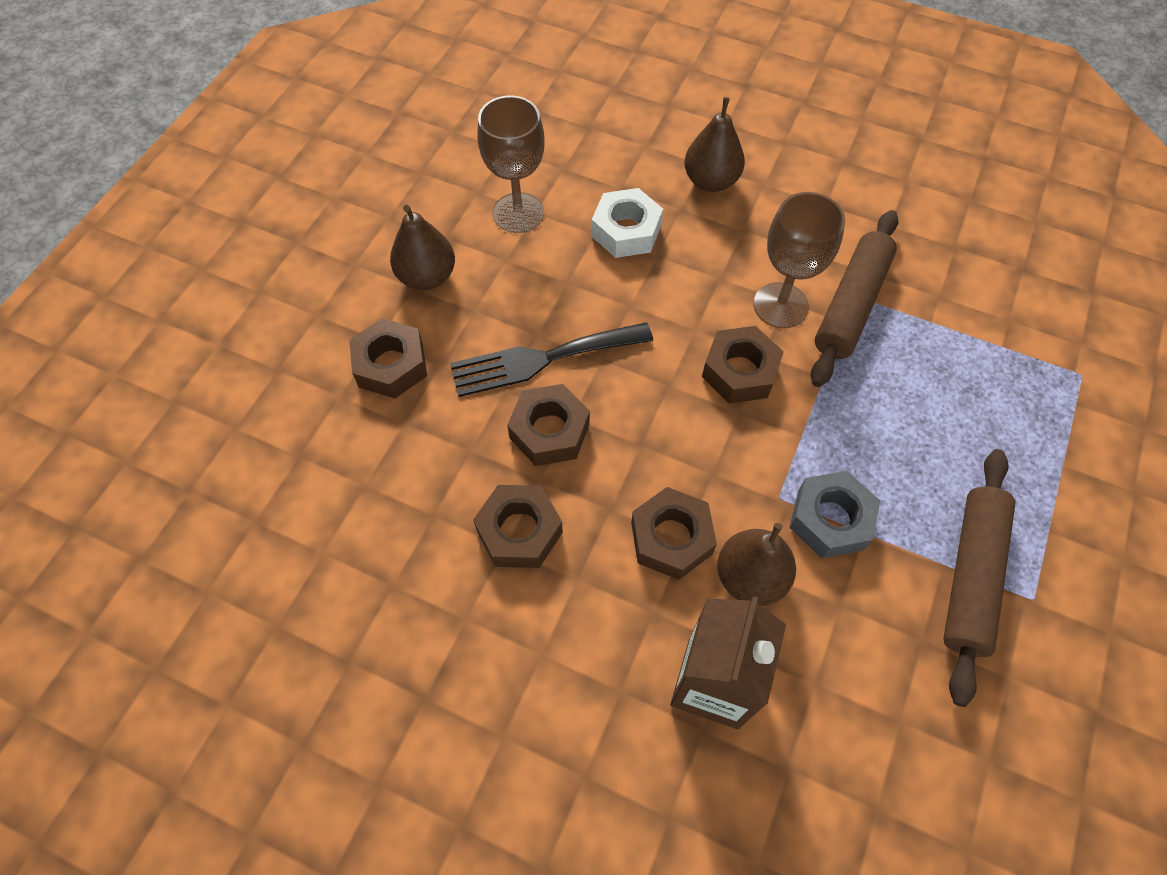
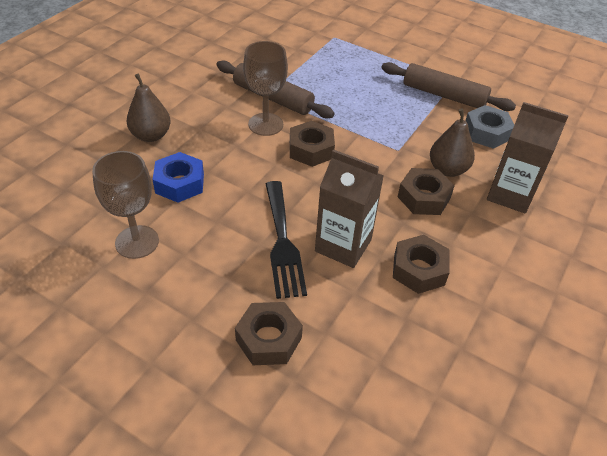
camera: 85 degrees left, 15 degrees down
(427, 277) = (183, 308): brown pear -> none
(549, 431) = (343, 245): brown nut -> brown carton
(626, 231) = (180, 183): white nut -> blue nut
(830, 519) = (412, 134): grey nut -> grey nut (486, 133)

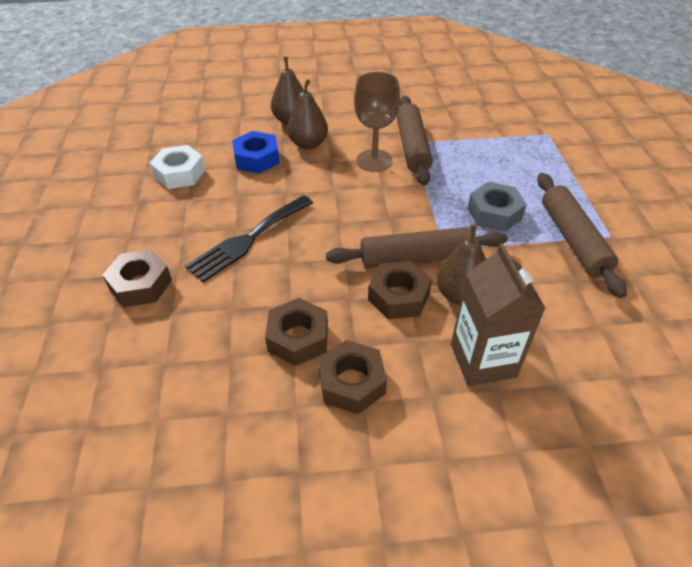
camera: 55 degrees right, 0 degrees up
(137, 242) = (179, 173): brown goblet -> white nut
(198, 144) = (308, 144): none -> brown pear
(311, 150) = (375, 199): brown nut -> brown nut (352, 382)
(343, 245) = (279, 275): brown carton -> none
(394, 167) = (416, 258): none -> brown rolling pin
(486, 133) = (559, 298): grey nut -> grey nut (494, 213)

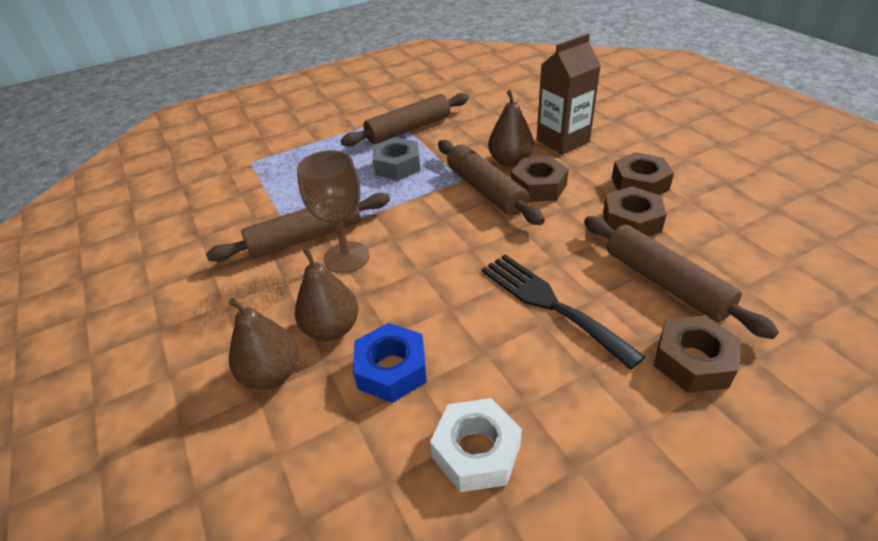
camera: 110 degrees left, 5 degrees down
(211, 314) = (665, 283): none -> brown rolling pin
(248, 240) = (550, 304): black fork -> black fork turned 150 degrees counterclockwise

